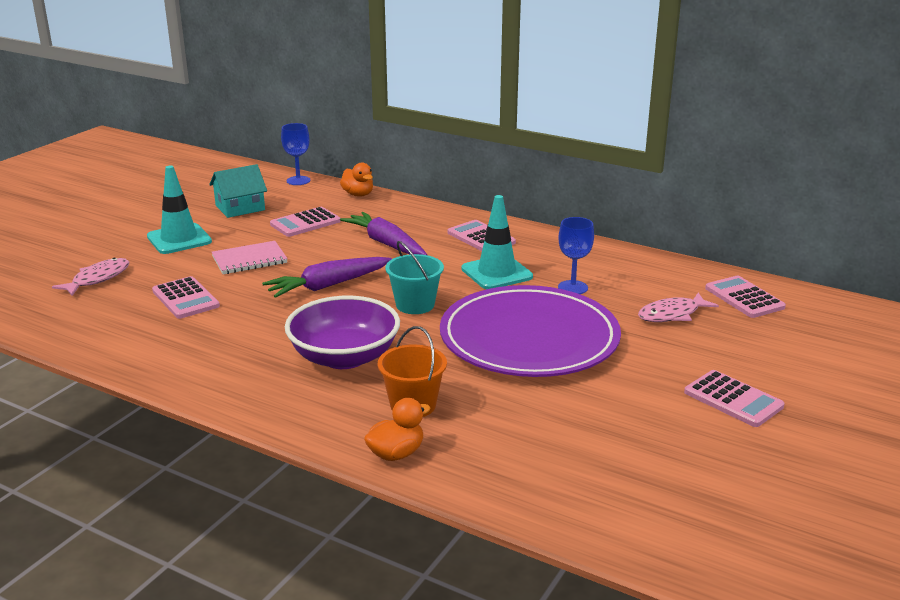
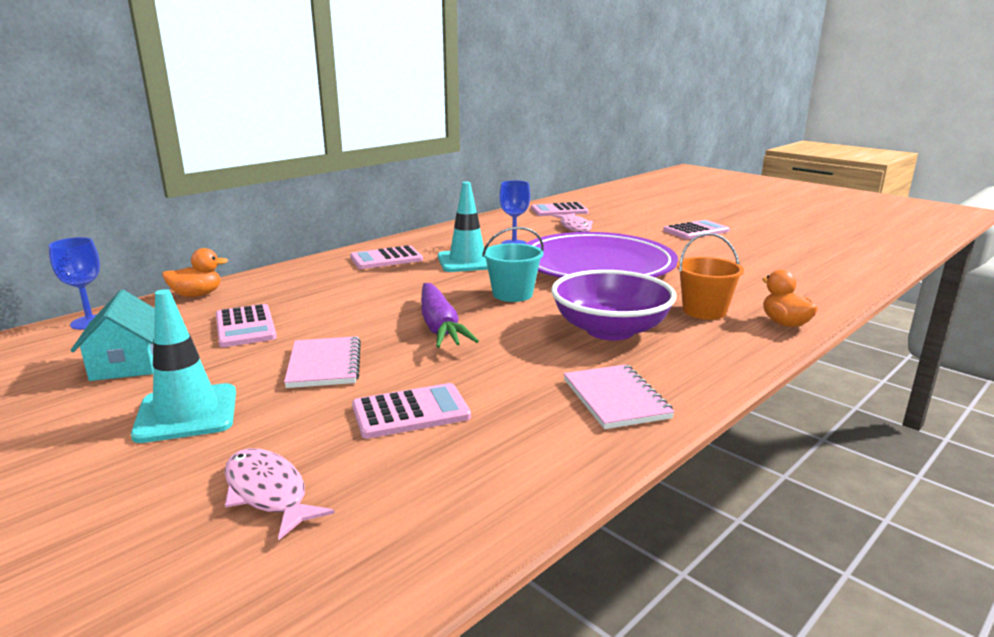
camera: 75 degrees left, 5 degrees down
(211, 367) = (615, 399): none -> pink notebook
(386, 243) = (356, 294): purple carrot -> none

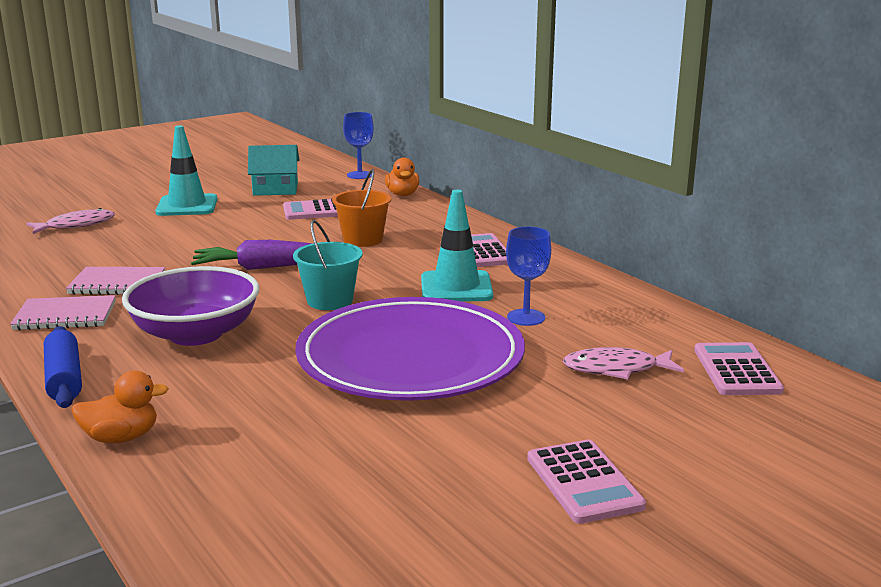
camera: 100 degrees right, 0 degrees up
(324, 365) = (225, 233): pink notebook -> pink notebook (117, 284)
(411, 412) = (124, 254): pink calculator -> none
(704, 311) = (201, 394): orange bucket -> orange bucket (363, 240)
(735, 363) = (64, 379): none -> blue rolling pin

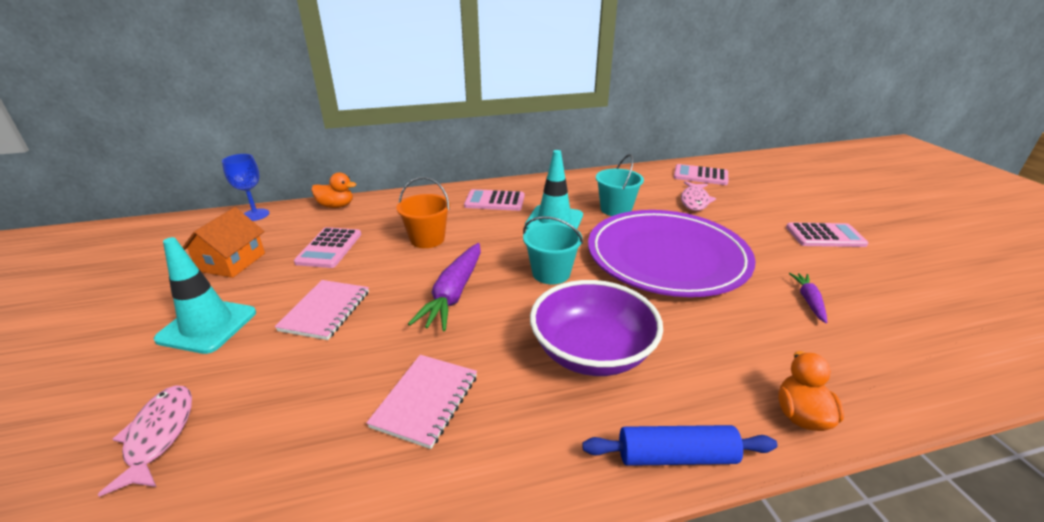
camera: 70 degrees left, 10 degrees up
(65, 316) = (501, 453): pink notebook -> pink notebook (325, 311)
(275, 189) = (232, 262): turquoise house -> orange house
(352, 454) = (808, 301): none -> purple carrot
(526, 317) = (615, 209): blue goblet -> turquoise bucket

